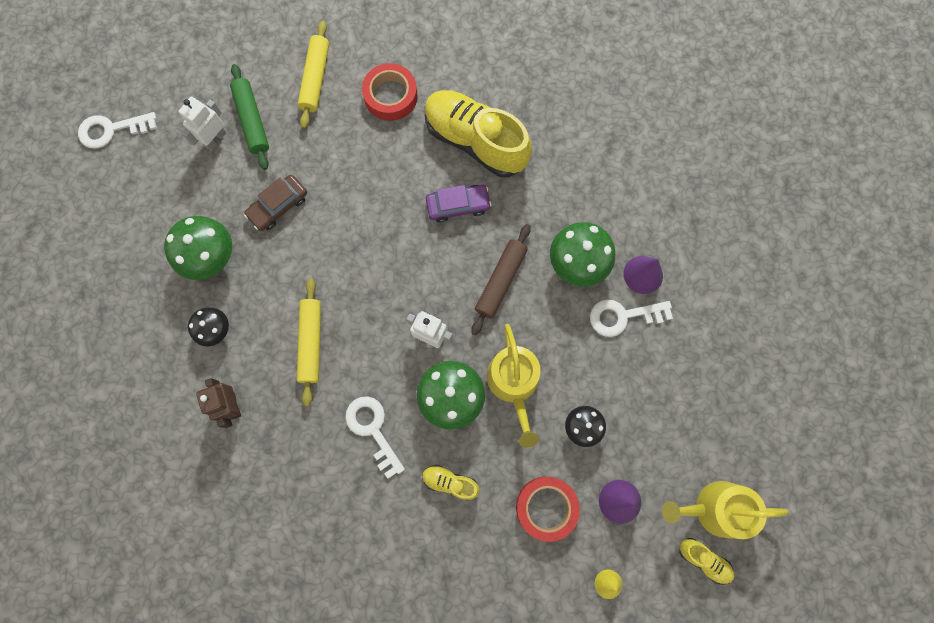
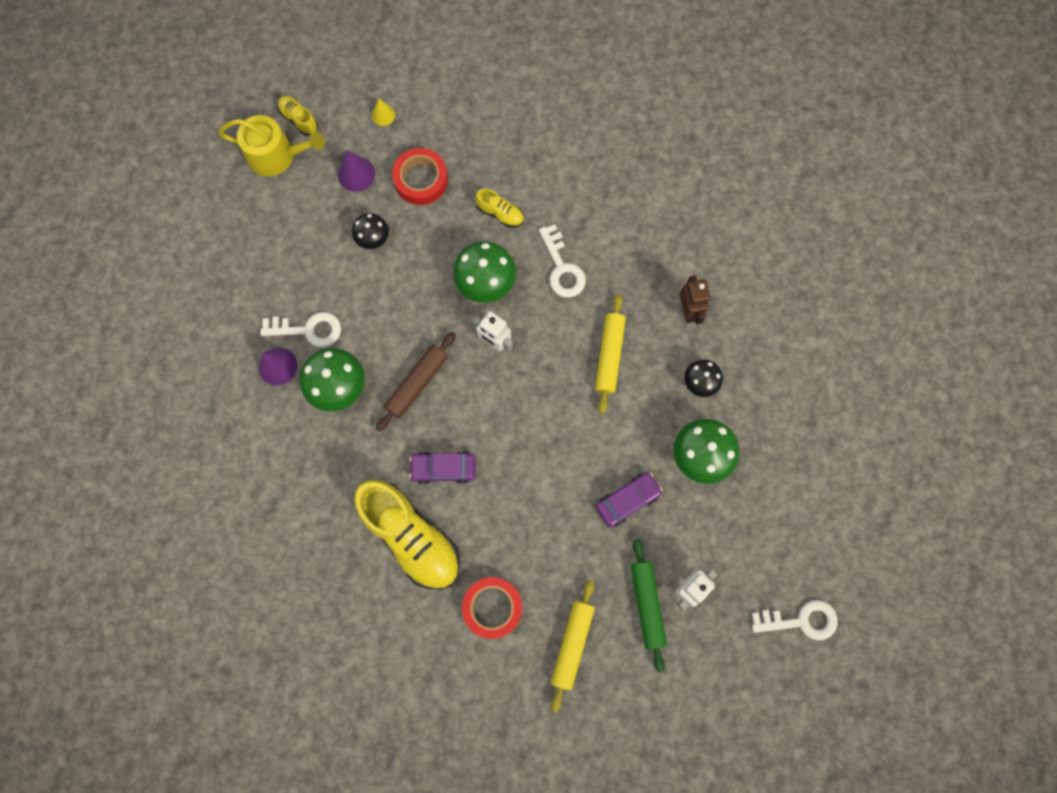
camera: 170 degrees left, 0 degrees up
(278, 206) = (628, 500): brown car -> purple car
(514, 384) = (425, 286): yellow watering can -> none

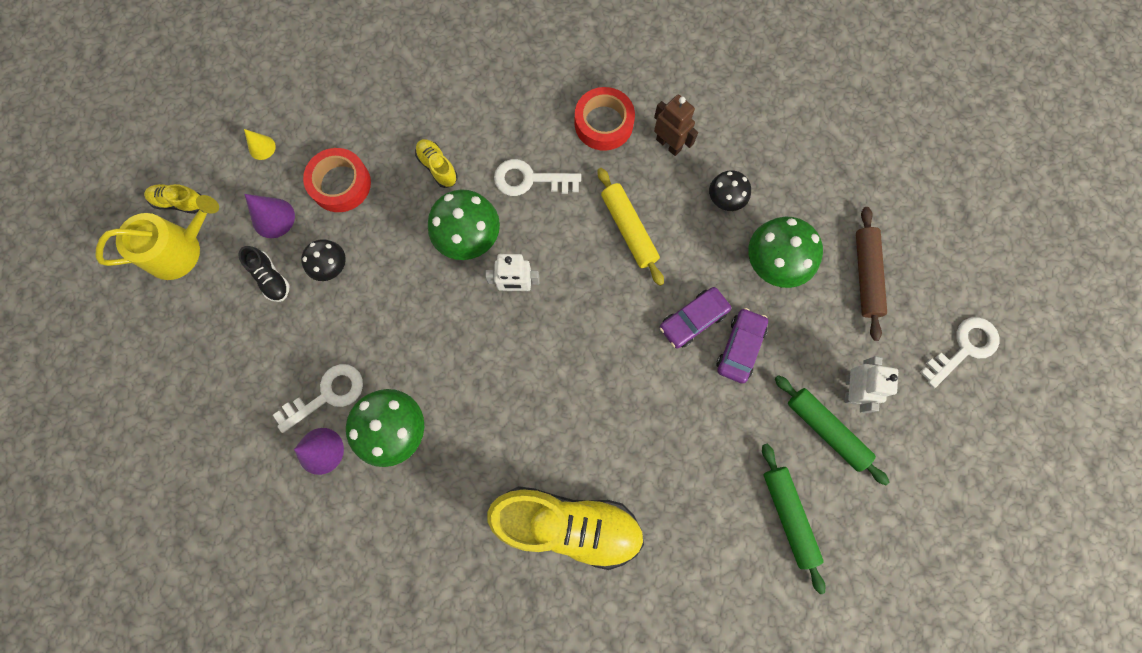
camera: 35 degrees left, 0 degrees up
(325, 218) = (271, 278): none -> black shoe
(417, 383) = (470, 374): brown rolling pin -> brown rolling pin (866, 275)
(443, 468) = (552, 436): purple car -> purple car (693, 320)
(492, 607) = (692, 535): red tape -> red tape (603, 123)
(500, 213) = (437, 167): yellow shoe -> yellow shoe turned 120 degrees counterclockwise
(562, 268) = (530, 179): white key -> white key turned 150 degrees clockwise
(572, 644) = (788, 516): yellow rolling pin -> green rolling pin

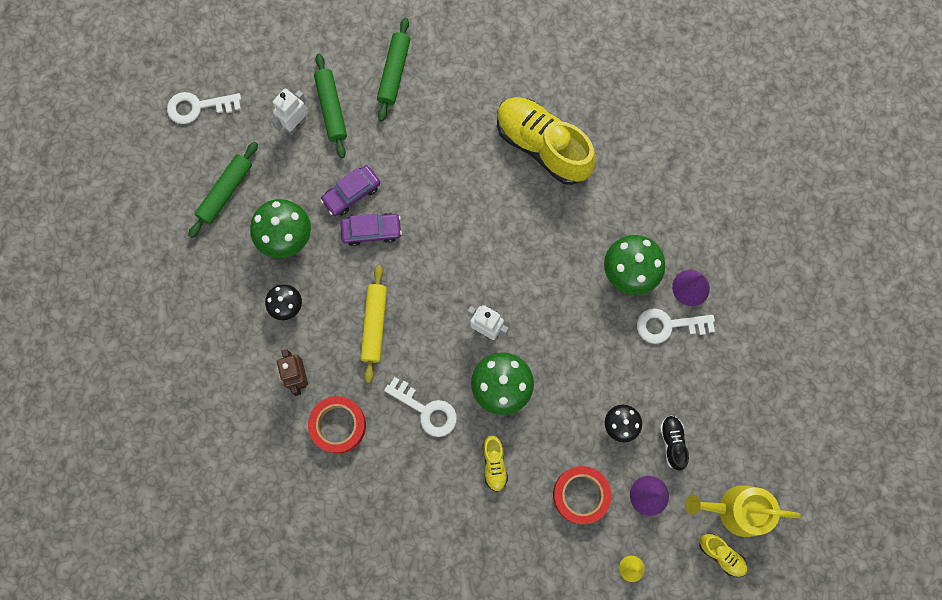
camera: 150 degrees left, 0 degrees up
(866, 275) = (225, 192): brown rolling pin -> green rolling pin

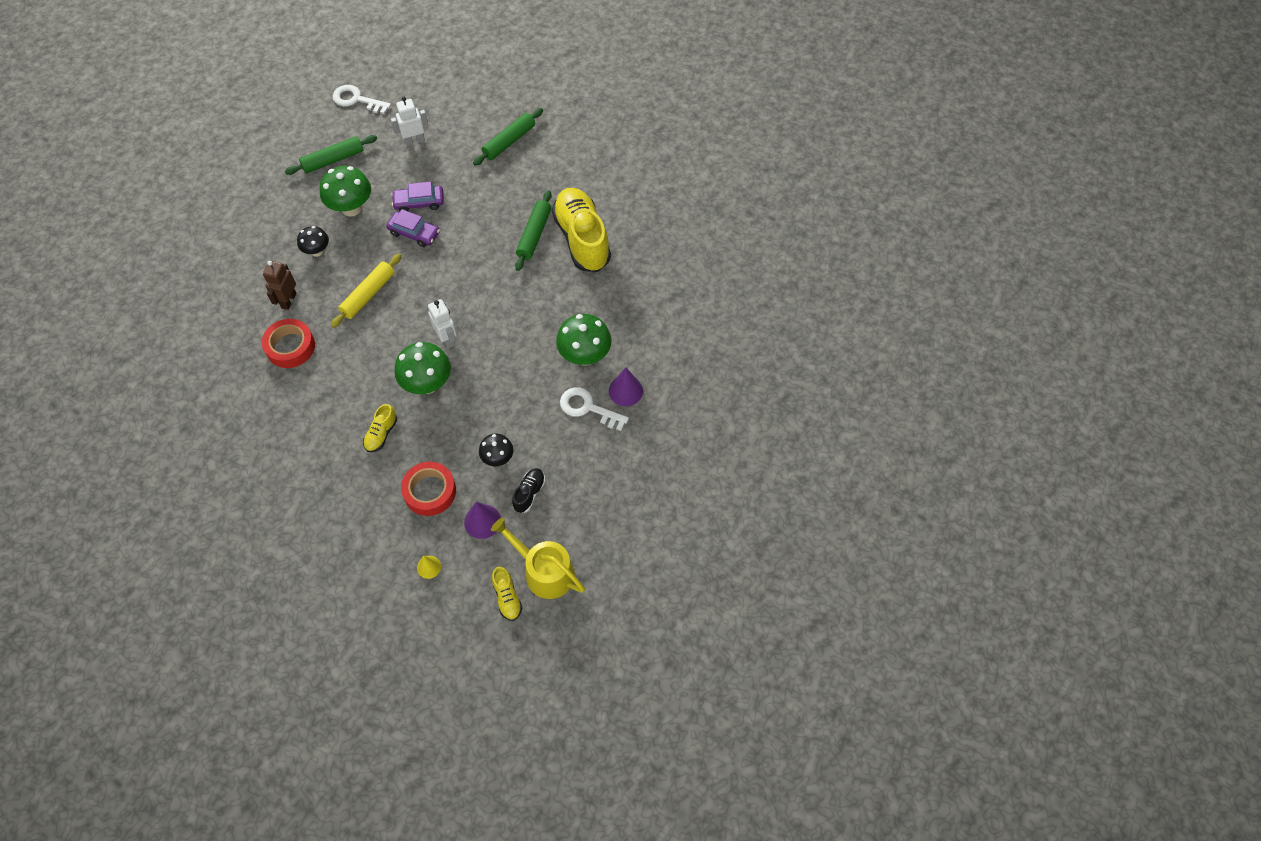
camera: 30 degrees right, 15 degrees down
(331, 109) = (447, 143): green rolling pin -> green rolling pin (534, 234)
(426, 410) = (361, 370): white key -> none

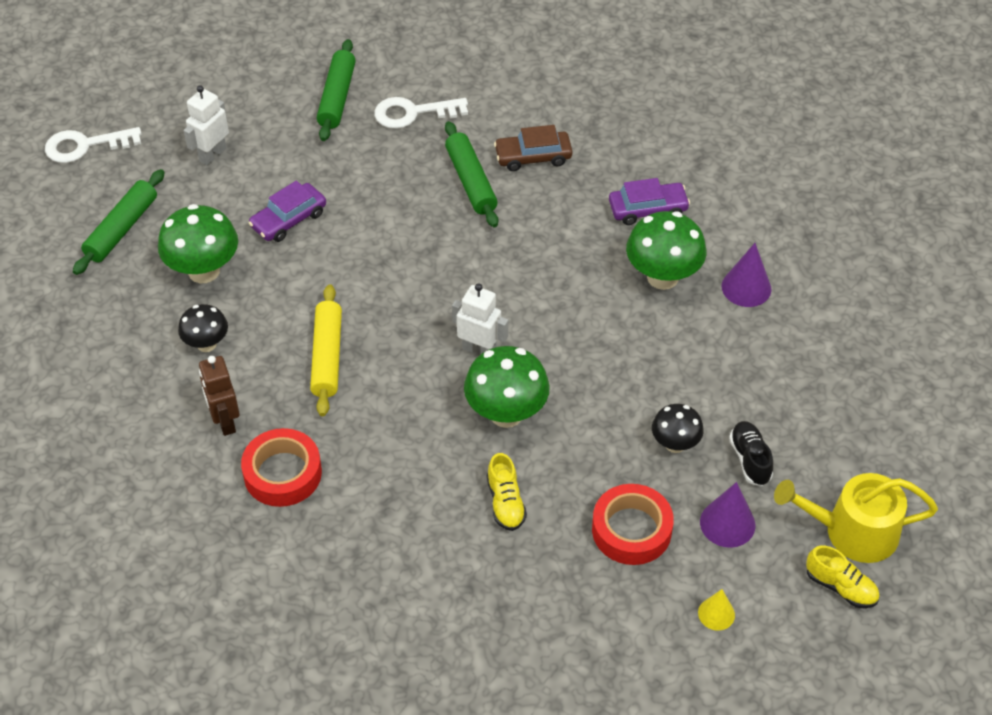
camera: 35 degrees left, 10 degrees down
(414, 233) = (317, 256): purple car -> purple car (648, 209)
(582, 239) = (533, 157): yellow shoe -> brown car
(588, 408) = (723, 329): white key -> white key (413, 113)

